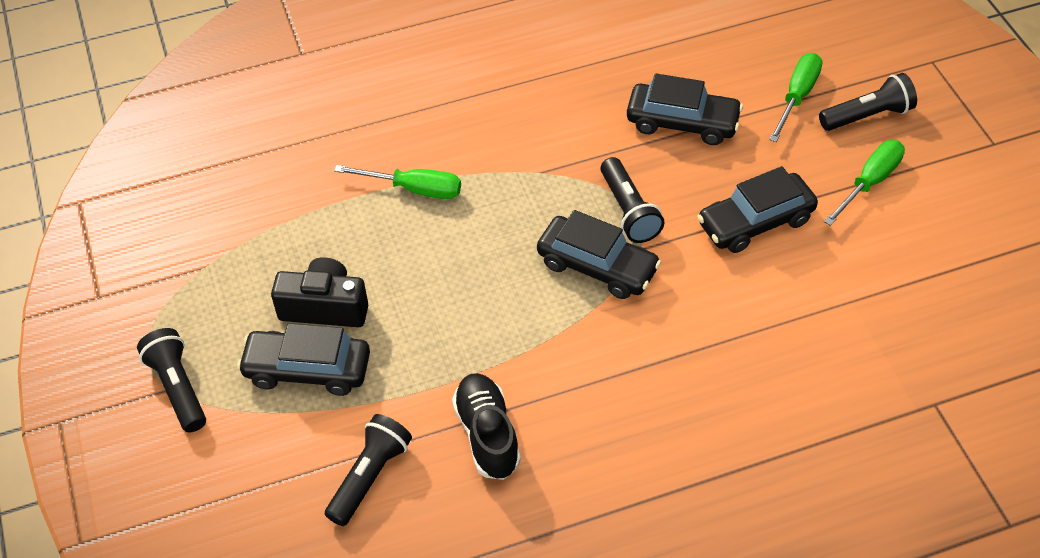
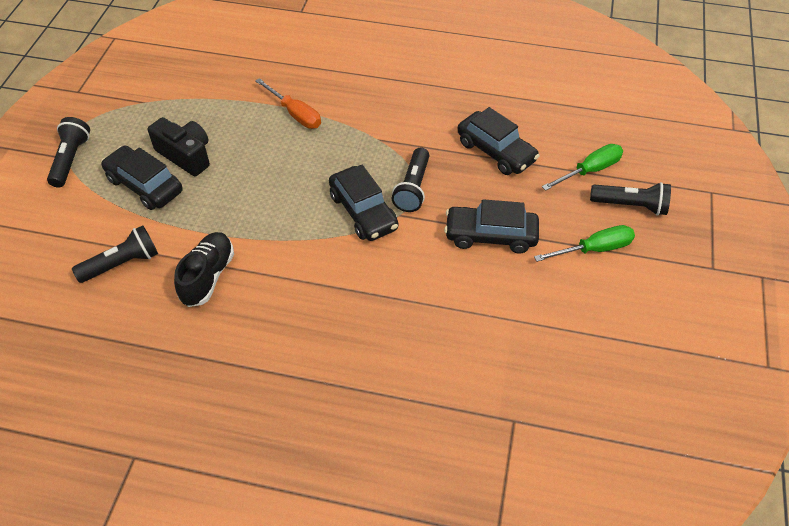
camera: 30 degrees right, 0 degrees up
(414, 189) = (295, 114): green screwdriver -> orange screwdriver

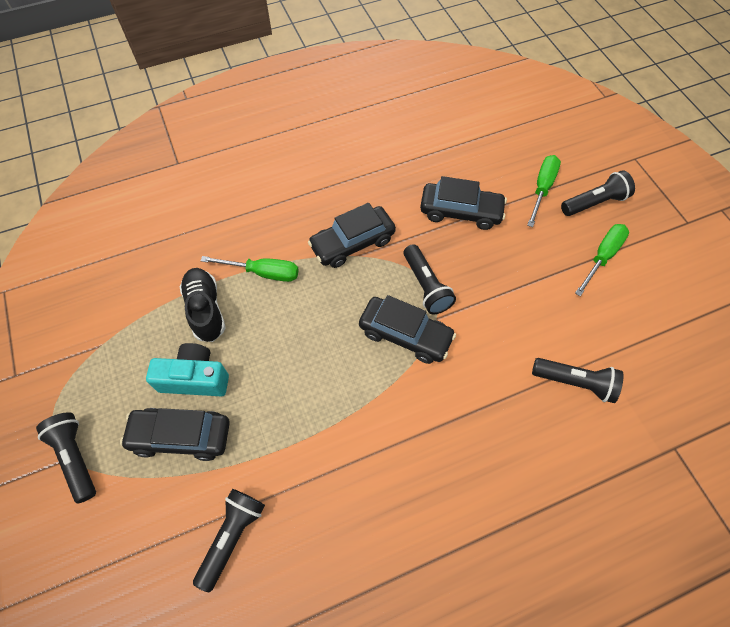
camera: 35 degrees left, 10 degrees up
(186, 155) = (195, 378): black camera -> turquoise camera
(208, 276) = (326, 492): black shoe -> black shoe (206, 310)
(295, 114) = (263, 272): orange screwdriver -> green screwdriver
(472, 323) = (575, 382): none -> black flashlight
(490, 236) = (521, 293): black car -> black car (352, 243)

